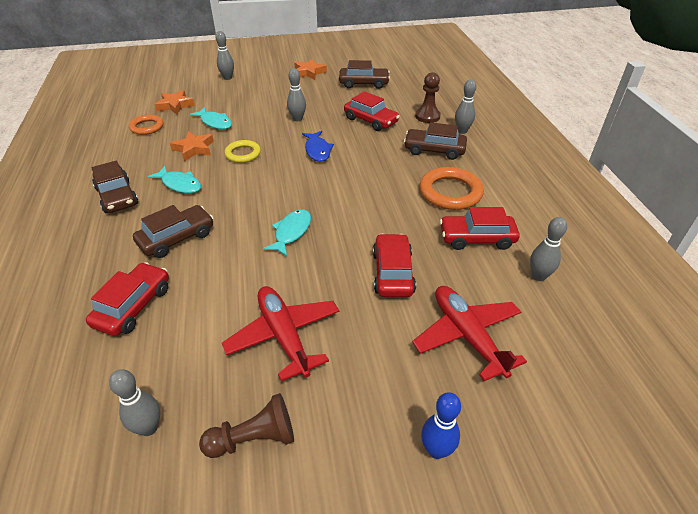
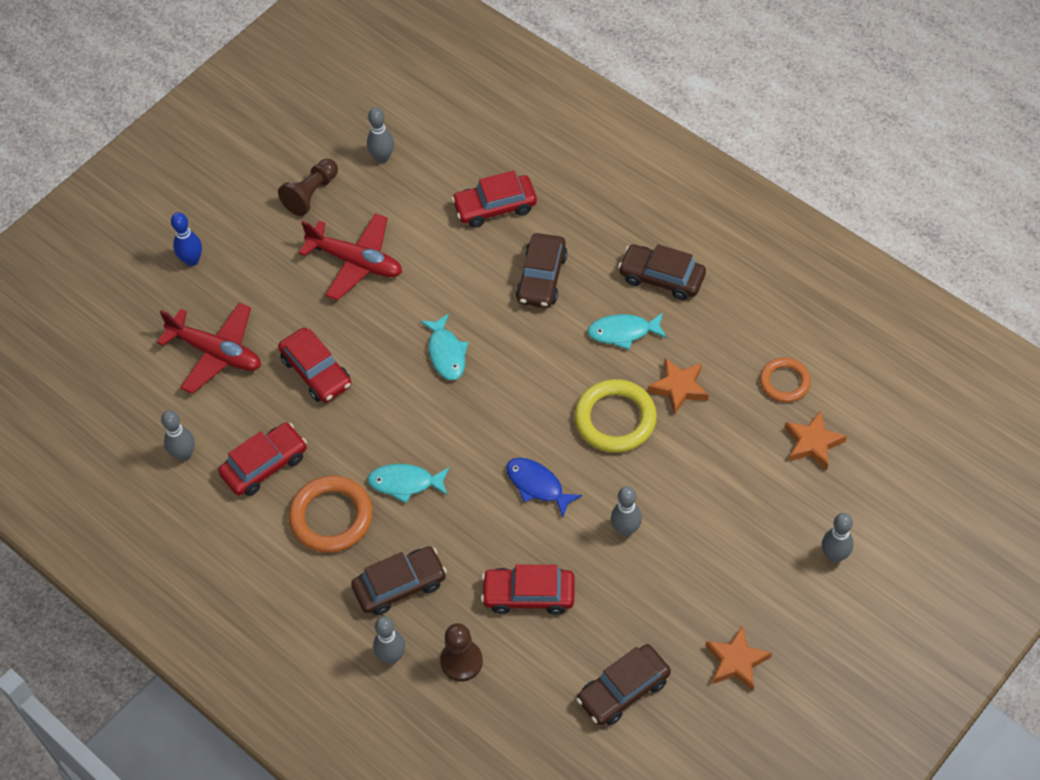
camera: 145 degrees right, 15 degrees up
(133, 306) = (495, 207): red car -> red car turned 90 degrees clockwise
(215, 122) = (717, 447): turquoise fish -> turquoise fish (405, 483)
(243, 154) = (615, 419): yellow ring -> yellow ring, size x1.61

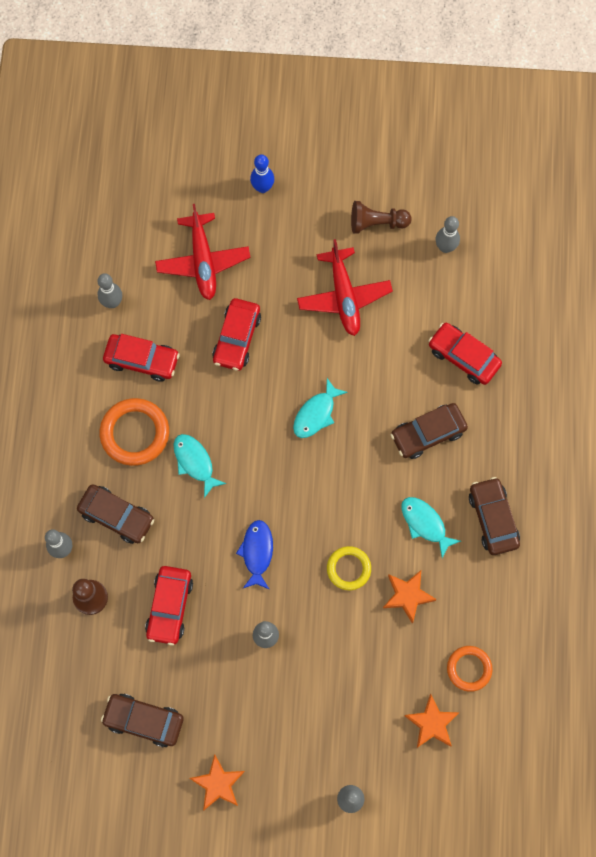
camera: 50 degrees right, 15 degrees up
(529, 595) = (169, 607): red car -> red car turned 135 degrees counterclockwise
(615, 419) = (348, 569): yellow ring -> yellow ring, size x0.62

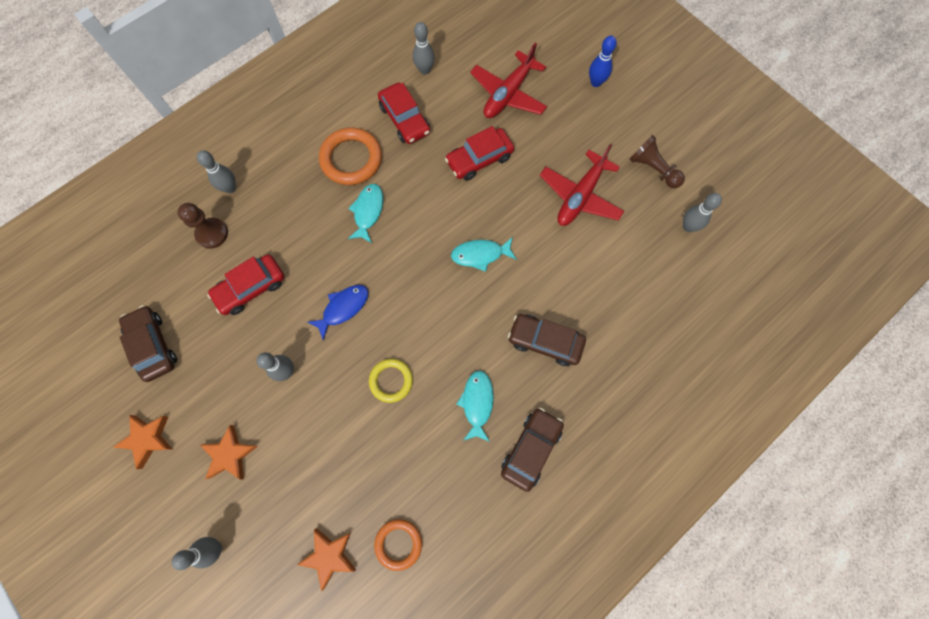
camera: 45 degrees right, 0 degrees up
(117, 516) = (284, 199): brown car -> none
(407, 596) = (411, 442): orange star -> orange star (230, 454)
(463, 357) = (626, 312): red car -> none

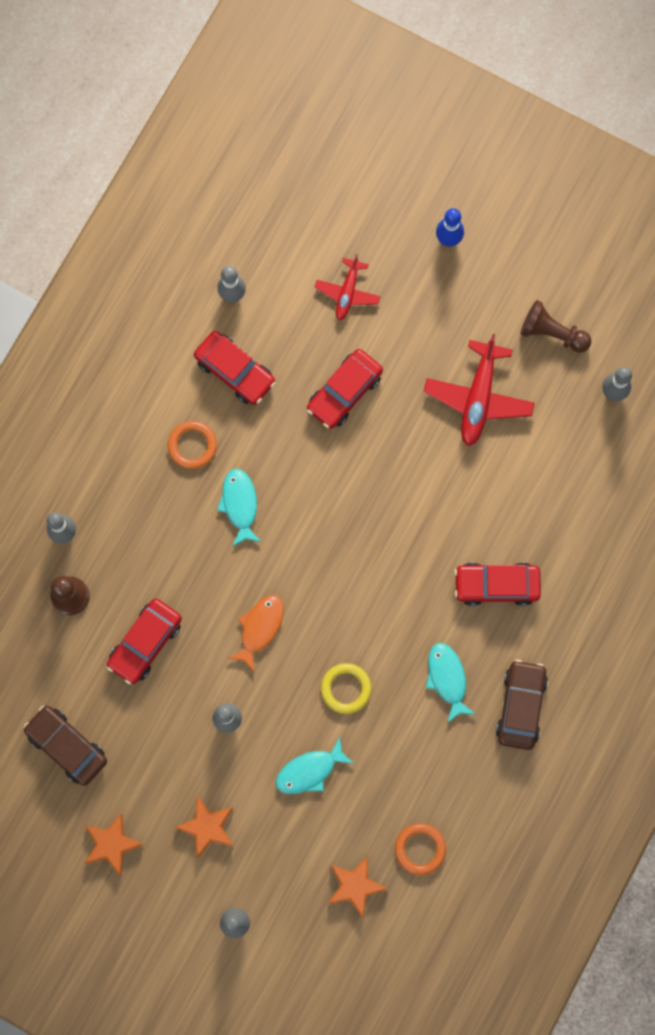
camera: 20 degrees left, 5 degrees up
(343, 308) = (260, 628): blue fish -> orange fish
(351, 159) = (192, 446): orange ring -> orange ring, size x0.62
(480, 254) = (389, 510): turquoise fish -> turquoise fish (309, 771)
(508, 94) = (347, 292): red plane -> red plane, size x0.60
(545, 341) = (496, 585): brown car -> red car

